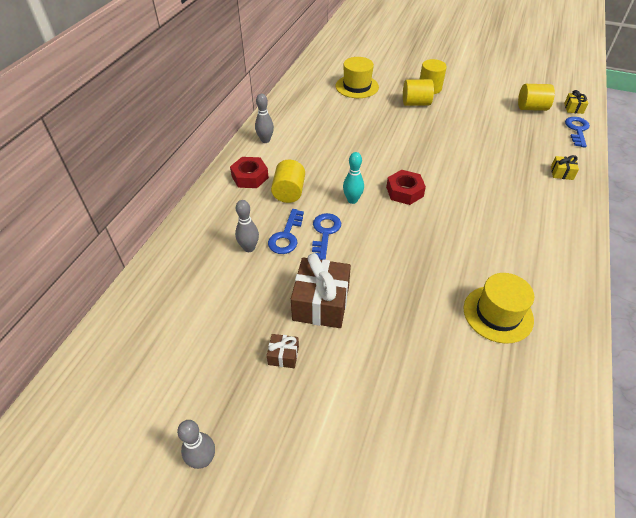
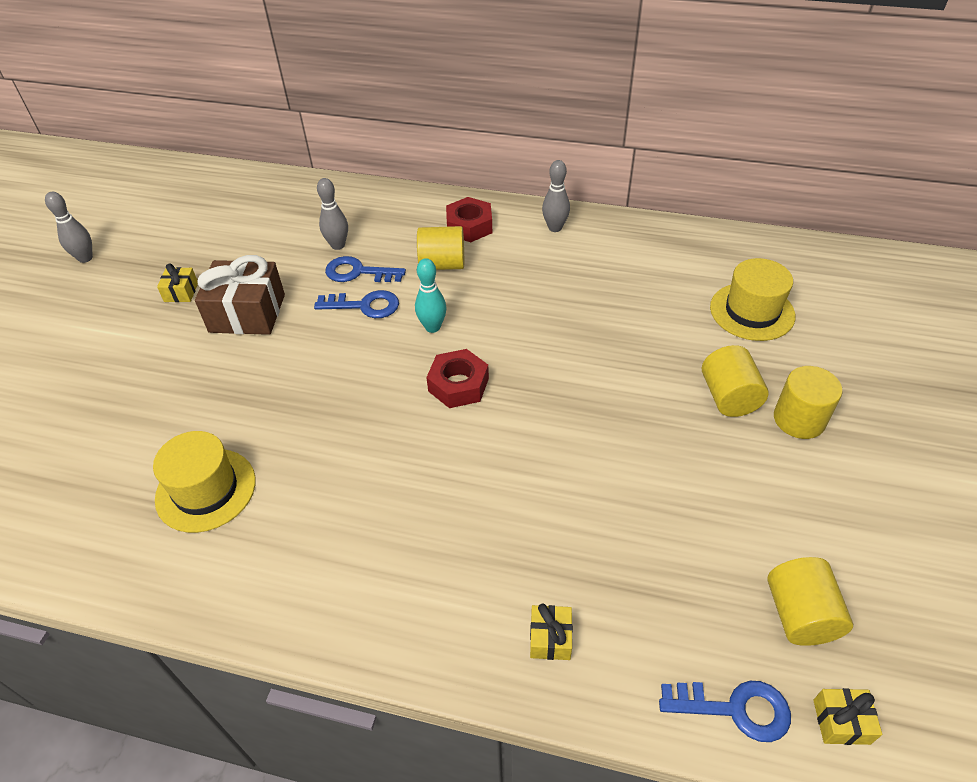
camera: 85 degrees right, 0 degrees up
(283, 355) = (181, 292): brown gift -> yellow gift

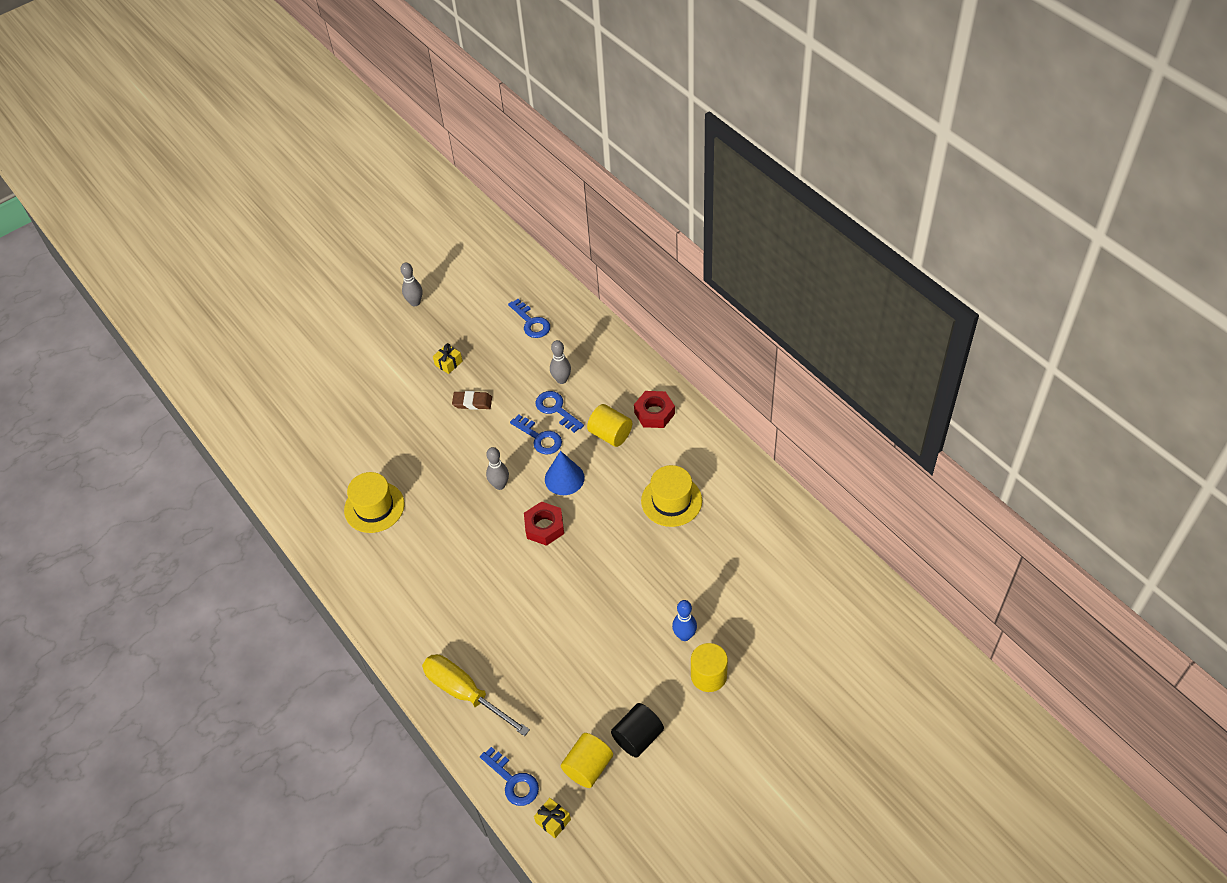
camera: 40 degrees right, 5 degrees up
(247, 313) = (472, 402): brown gift -> brown eraser
(253, 215) = (531, 322): none -> blue key
(432, 327) = (564, 478): turquoise bowling pin -> blue cone
(550, 638) = (464, 692): yellow gift -> yellow screwdriver
(555, 228) = (707, 448): grey bowling pin -> grey bowling pin (499, 485)
(728, 397) = (684, 635): yellow cylinder -> blue bowling pin
(752, 311) = (764, 591): yellow hat -> yellow hat (671, 501)
(810, 535) = (638, 737): none -> black cylinder

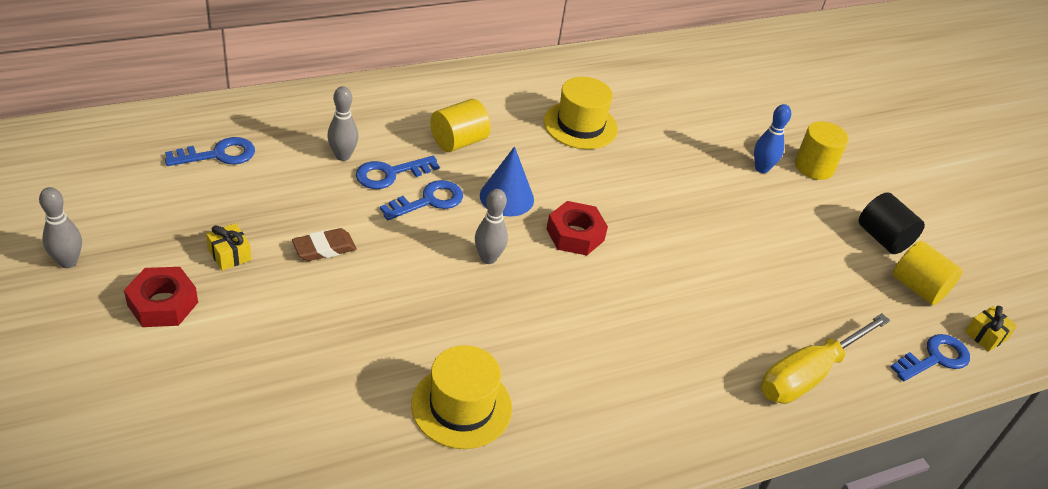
camera: 85 degrees left, 10 degrees down
(472, 402) = (324, 248): brown eraser -> brown eraser turned 45 degrees clockwise
(654, 413) = (446, 100): red nut -> red nut (162, 304)

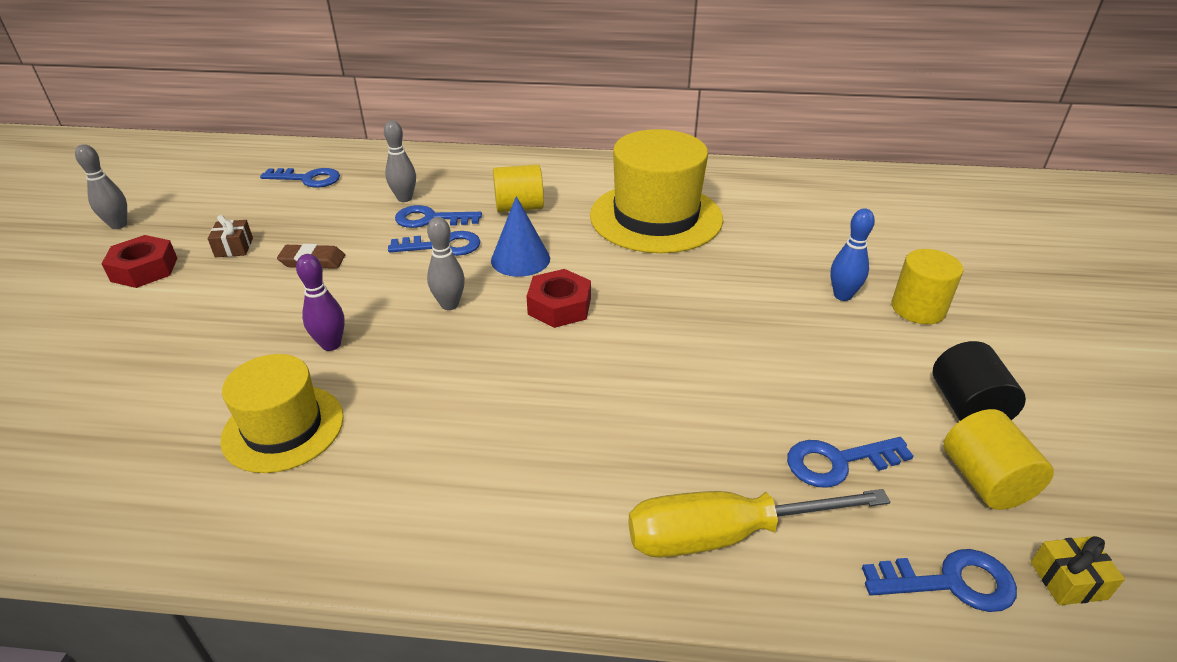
camera: 35 degrees right, 5 degrees down
(229, 254) = (234, 247): yellow gift -> brown gift
(426, 325) = (331, 344): none -> purple bowling pin
(580, 125) = (656, 217): yellow hat -> yellow hat, size x1.62
(837, 303) = (837, 462): none -> blue key

